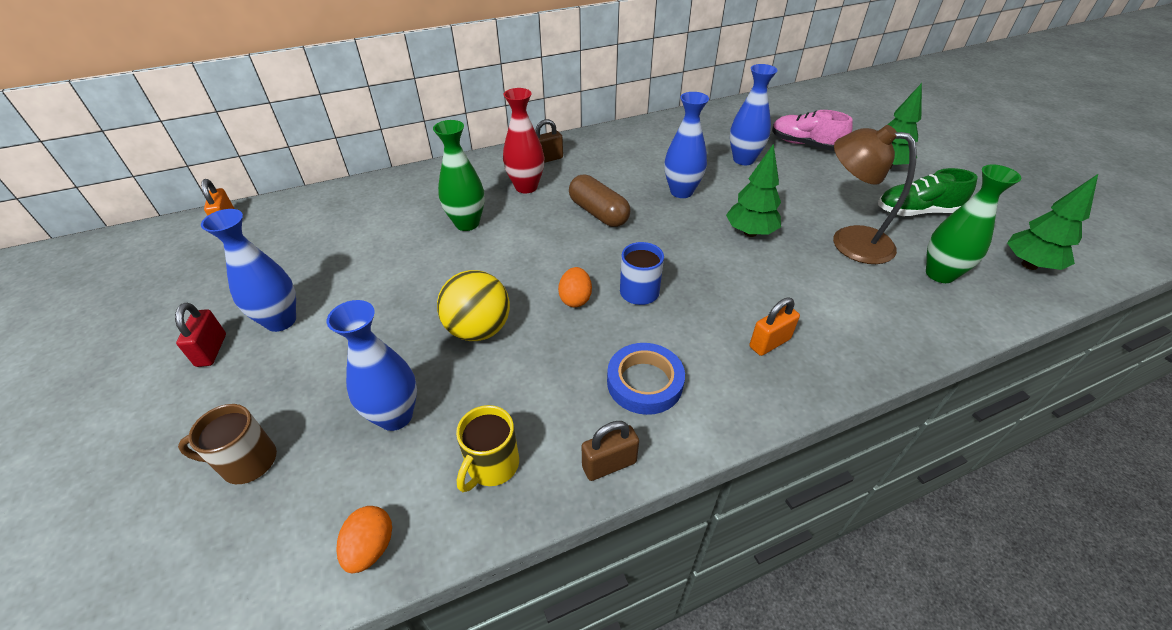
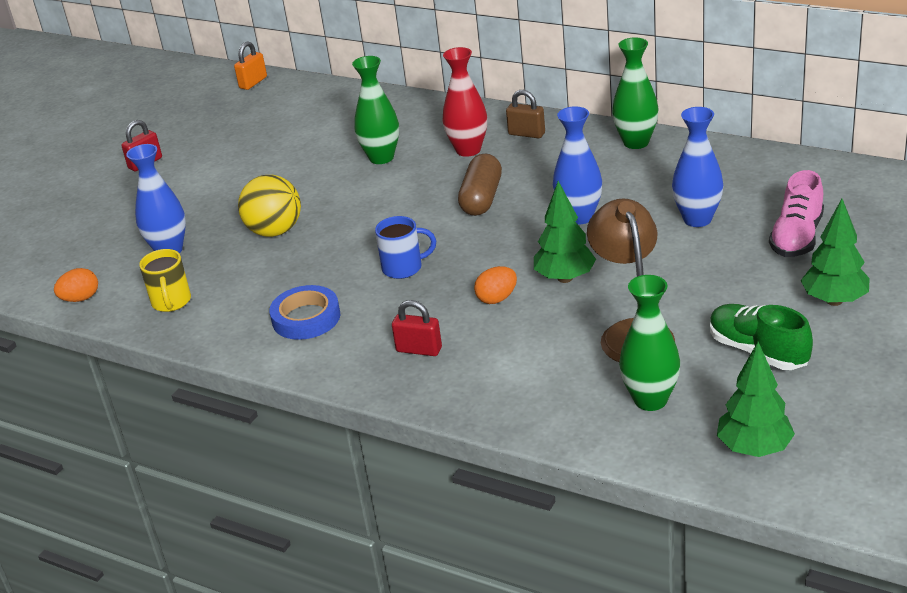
camera: 55 degrees right, 10 degrees down
(247, 462) = (89, 230): brown mug -> none
(281, 321) = (194, 165): blue vase -> none
(492, 465) = (171, 302): yellow mug -> yellow mug turned 90 degrees counterclockwise
(575, 299) = (357, 247): orange egg -> orange egg (497, 298)
(609, 464) = (218, 340): brown padlock -> none
(625, 135) = (636, 142): none -> green vase
(769, 343) = (419, 350): orange padlock -> red padlock
(805, 145) = (797, 237): pink shoe -> pink shoe turned 150 degrees counterclockwise

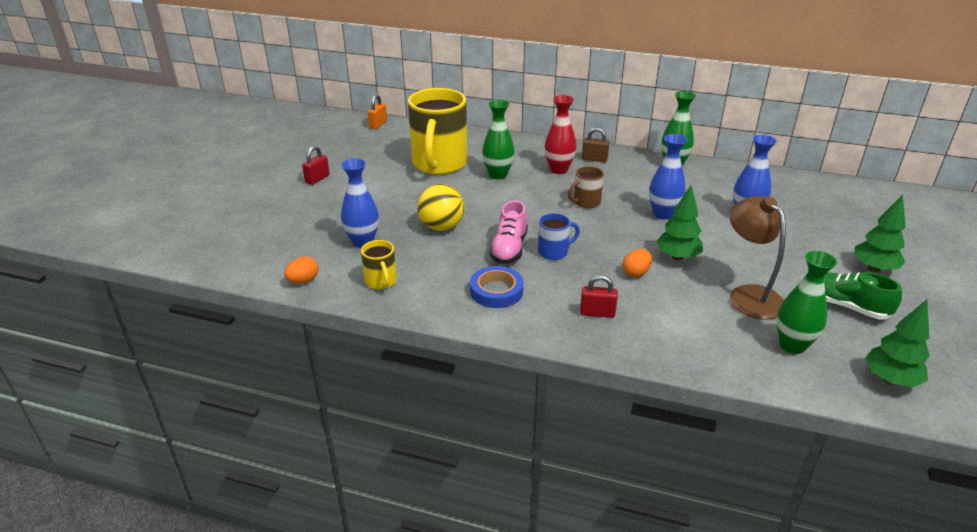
camera: 15 degrees left, 0 degrees up
(310, 142) = (439, 164): none -> yellow mug
(481, 198) = (586, 202): brown capsule -> brown mug
(797, 237) = (820, 226): pink shoe -> pink shoe (509, 249)

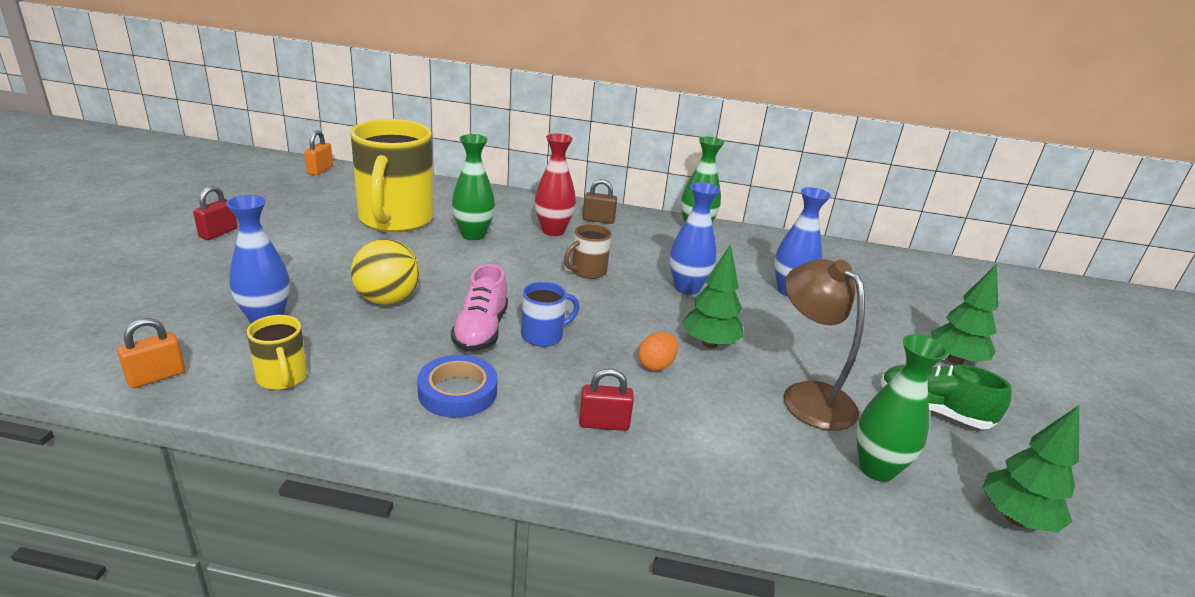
camera: 10 degrees left, 5 degrees down
(303, 281) = (156, 377): orange egg -> orange padlock

